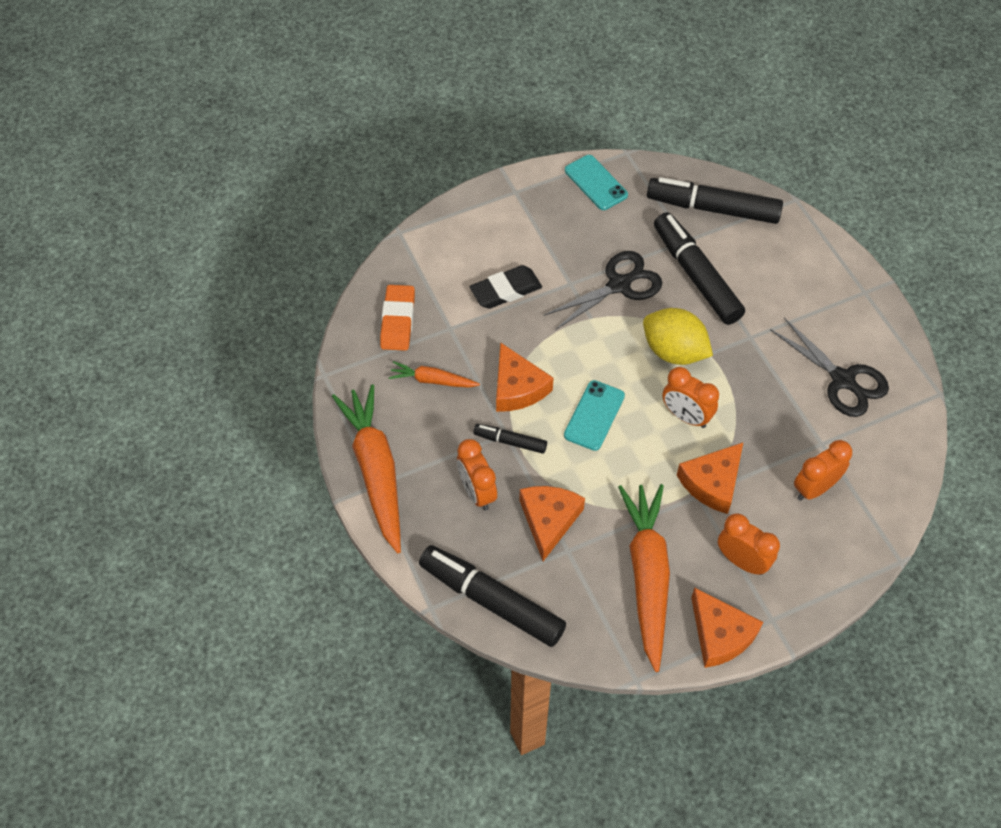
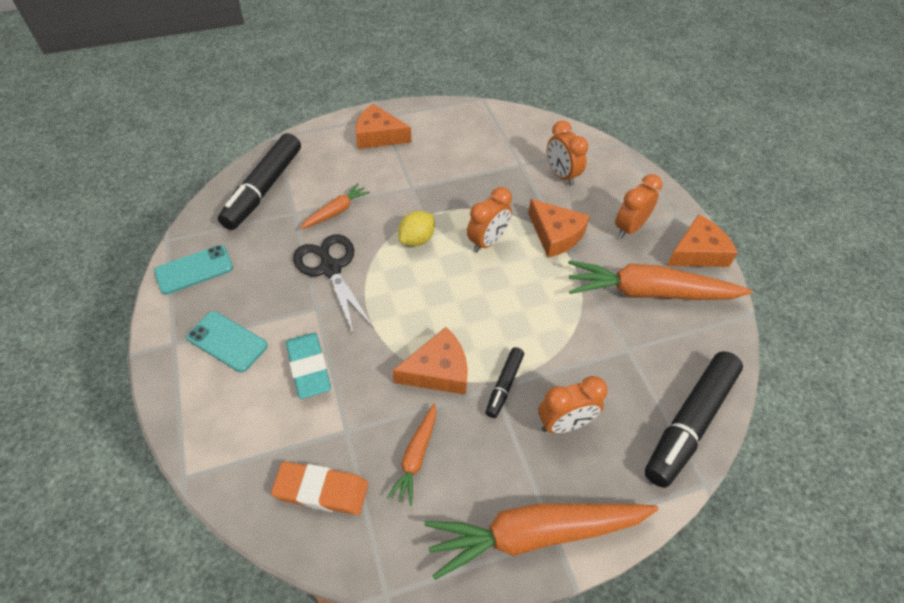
camera: 85 degrees left, 5 degrees down
(506, 290) = (309, 368): black eraser -> turquoise eraser
(549, 520) = (596, 361): orange cheese -> orange cheese (378, 136)
(594, 415) = (479, 309): turquoise phone -> turquoise phone (227, 341)
(674, 351) = (417, 239): yellow lemon -> yellow lemon, size x0.66
(696, 275) = (336, 211): black marker -> orange carrot
(842, 380) = (463, 143): black scissors -> none

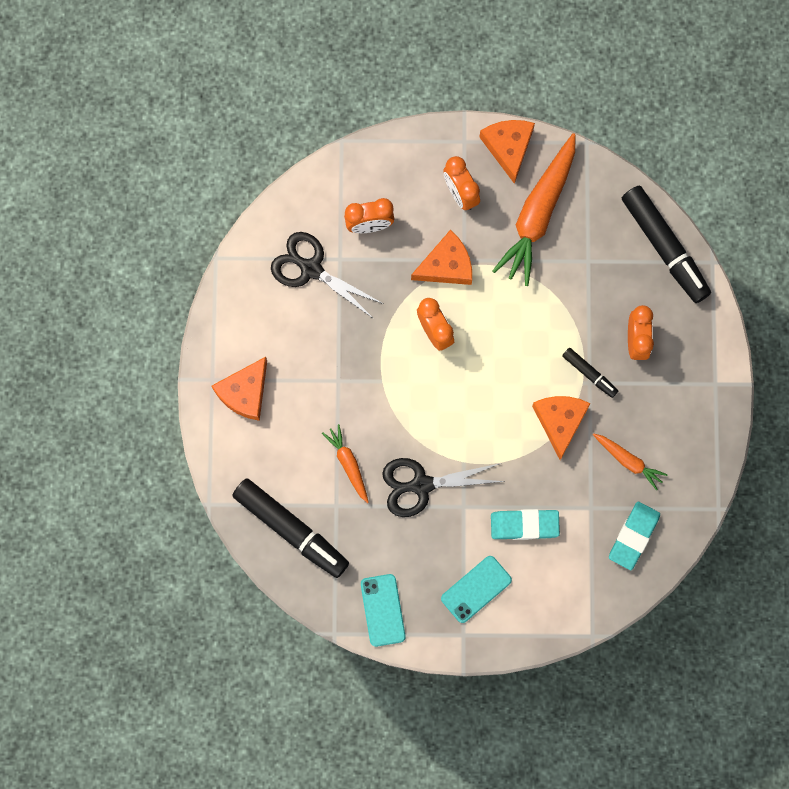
camera: 70 degrees left, 25 degrees up
(321, 490) = (633, 536): orange eraser -> turquoise eraser
(417, 239) = (411, 396): yellow lemon -> none
(502, 150) = (311, 269): none -> black scissors
(535, 534) = (709, 396): orange carrot -> none

